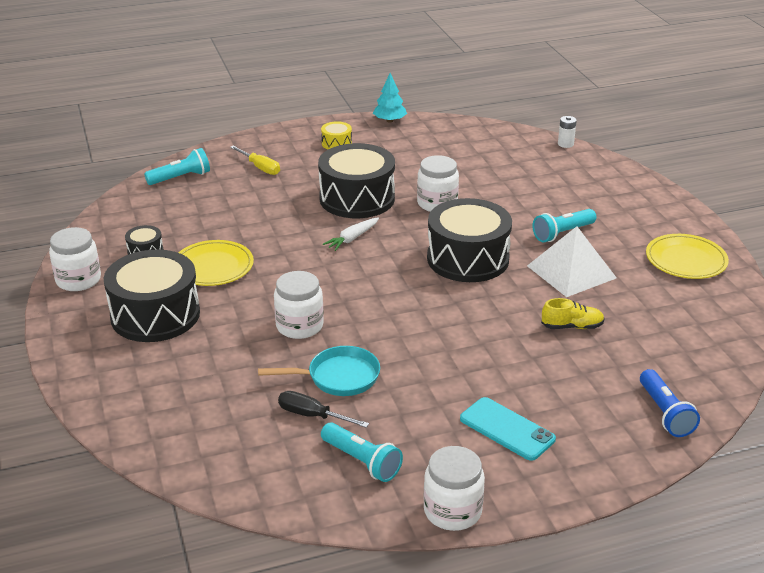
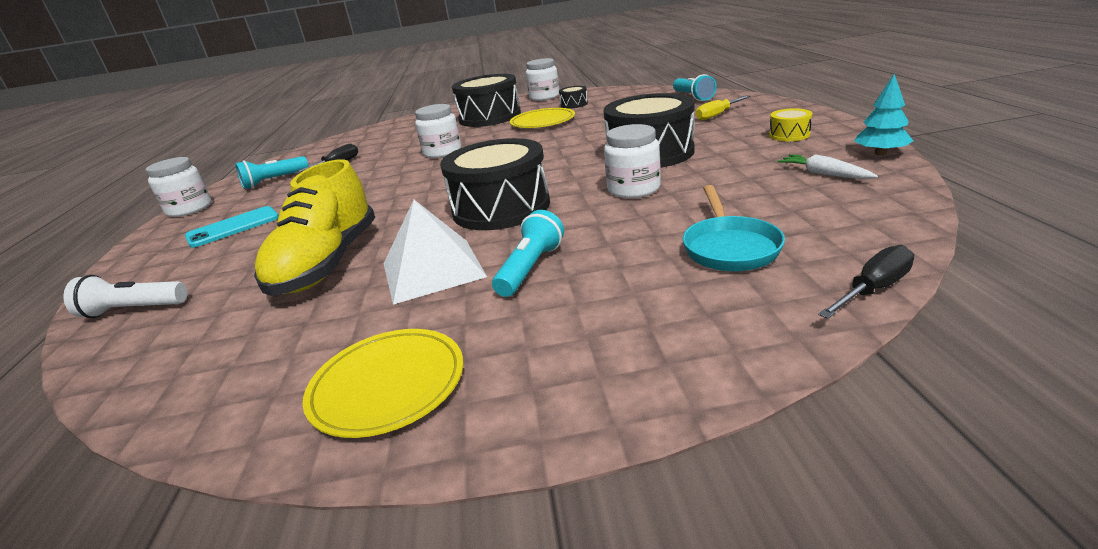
camera: 105 degrees right, 5 degrees down
(338, 377) = (368, 168): turquoise pan -> turquoise pan (729, 247)
(352, 238) = (567, 157): white carrot -> white carrot (824, 174)
(562, 233) = (530, 268): turquoise flashlight -> turquoise flashlight turned 45 degrees clockwise
(565, 144) = (873, 289): white battery -> black screwdriver
(572, 326) = (327, 264): yellow shoe -> yellow shoe, size x2.23
(665, 413) = (133, 310): blue flashlight -> white flashlight

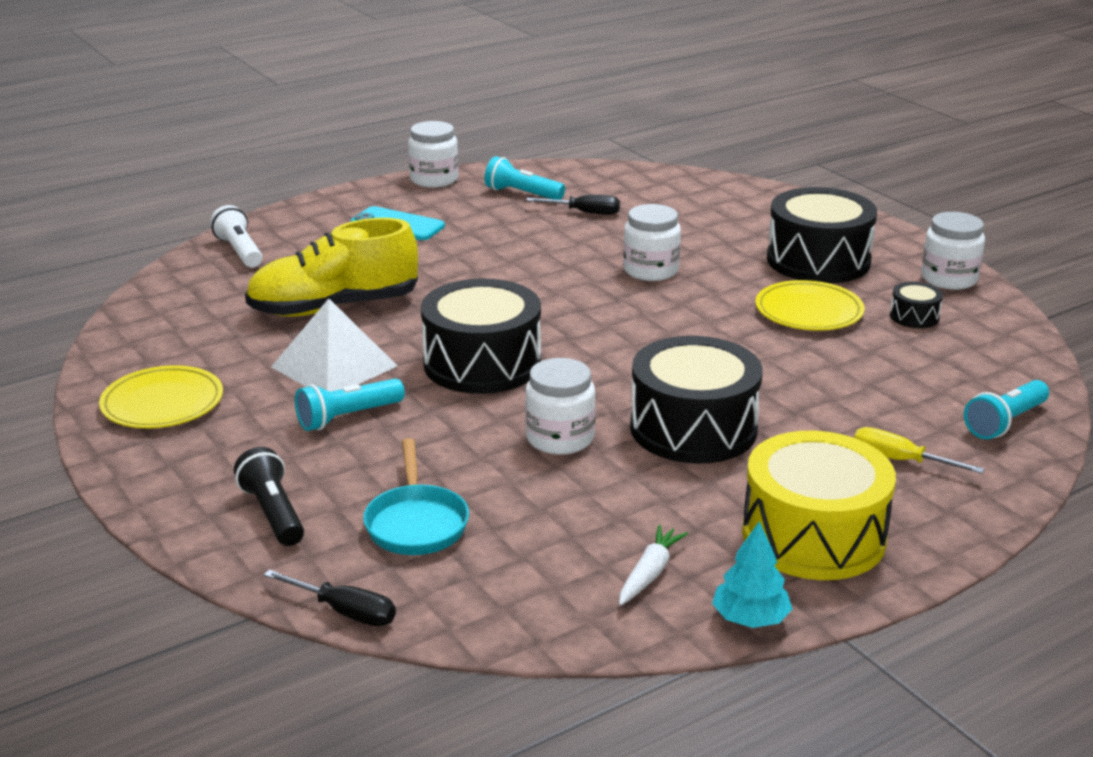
camera: 60 degrees right, 0 degrees up
(530, 268) = (347, 417): turquoise flashlight -> turquoise flashlight turned 150 degrees clockwise
(680, 319) = (273, 513): none -> black flashlight
(729, 247) = (416, 523): turquoise pan -> turquoise pan turned 75 degrees counterclockwise
(789, 135) = (813, 536): yellow drum -> yellow drum, size x2.29

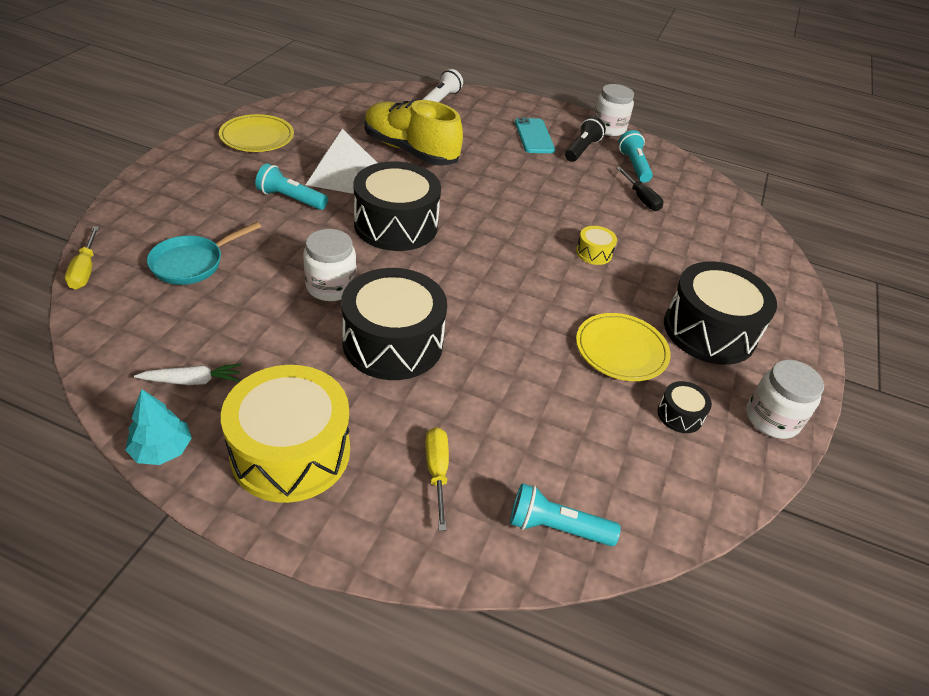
camera: 50 degrees right, 15 degrees up
(273, 513) = (171, 210): black flashlight -> black flashlight (582, 149)
(345, 612) = (85, 270): black screwdriver -> yellow screwdriver
(650, 270) = (594, 253): white jar -> yellow drum

